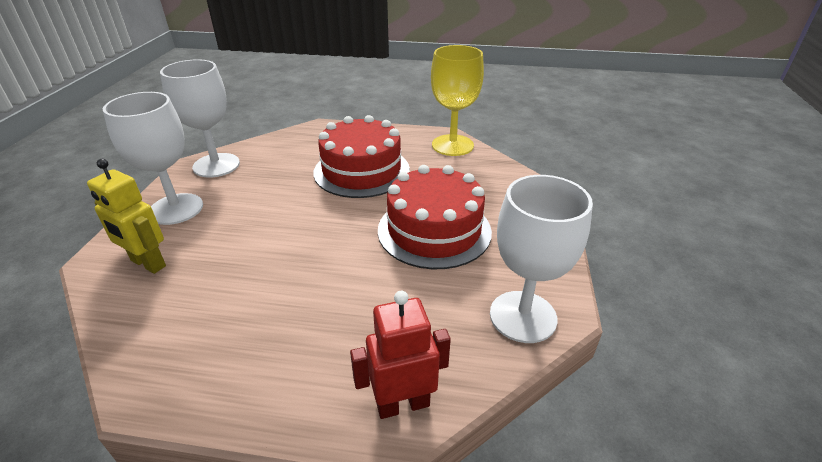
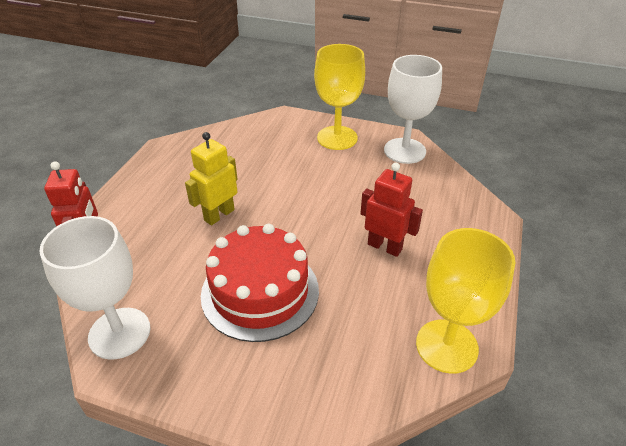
camera: 100 degrees right, 5 degrees up
(147, 263) = (273, 134): yellow robot -> yellow robot (219, 215)
(176, 209) = (337, 138): white goblet -> yellow goblet
(361, 171) = (385, 246): red cake -> red robot

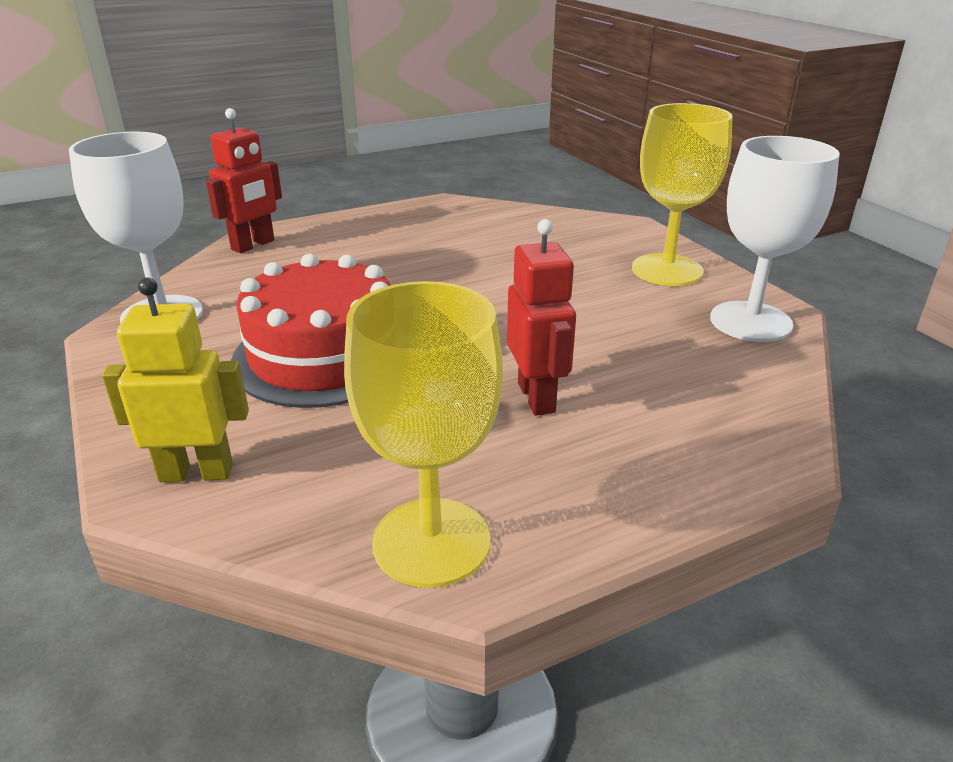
camera: 45 degrees right, 10 degrees down
(219, 215) = (400, 276): yellow robot -> yellow robot (196, 472)

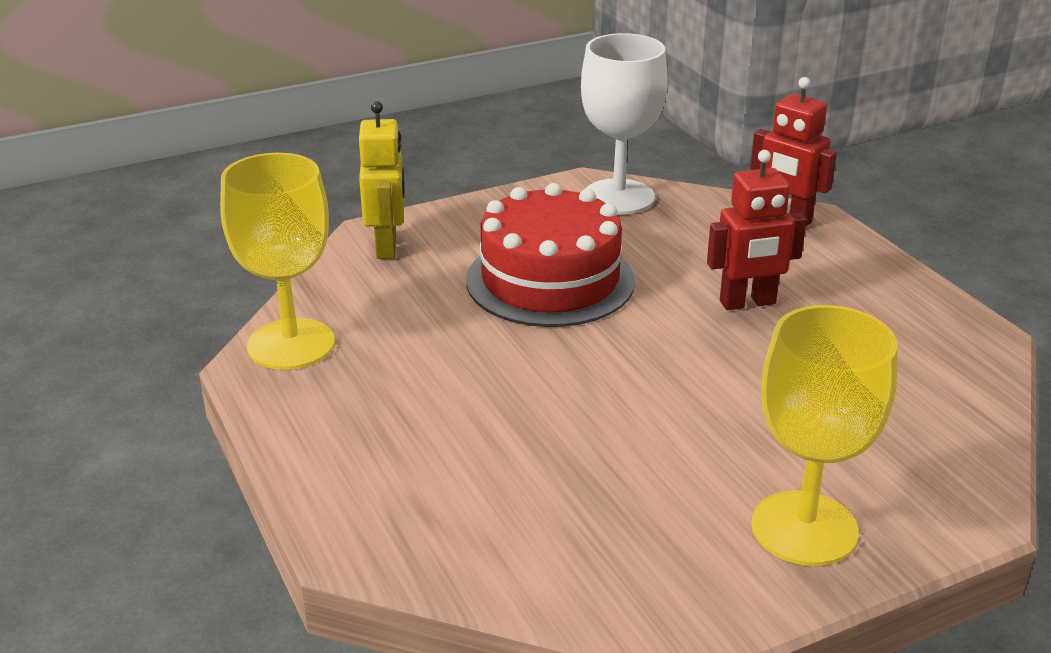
camera: 90 degrees right, 0 degrees up
(537, 397) = (474, 398): red robot -> red robot (747, 303)
(750, 322) = (651, 585): white goblet -> none

